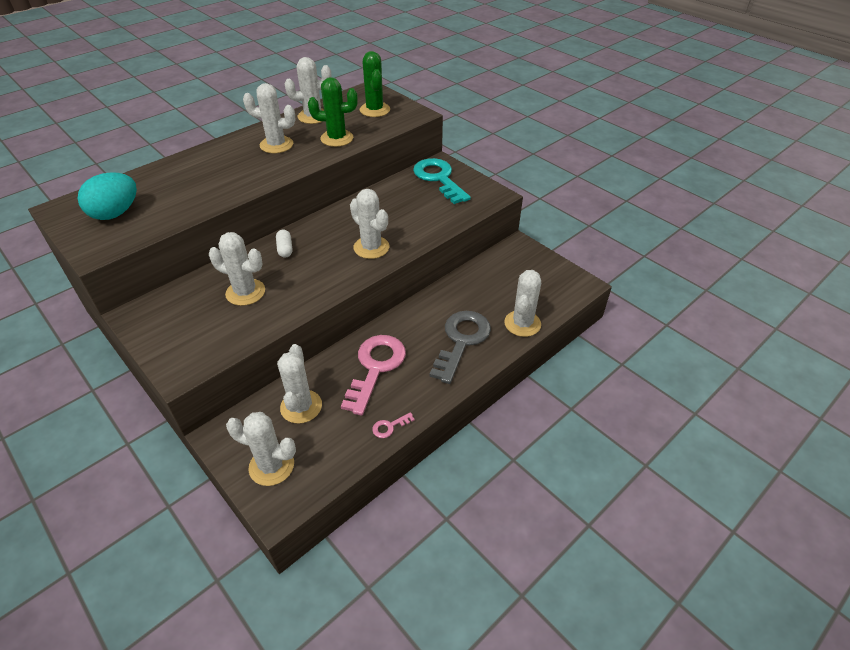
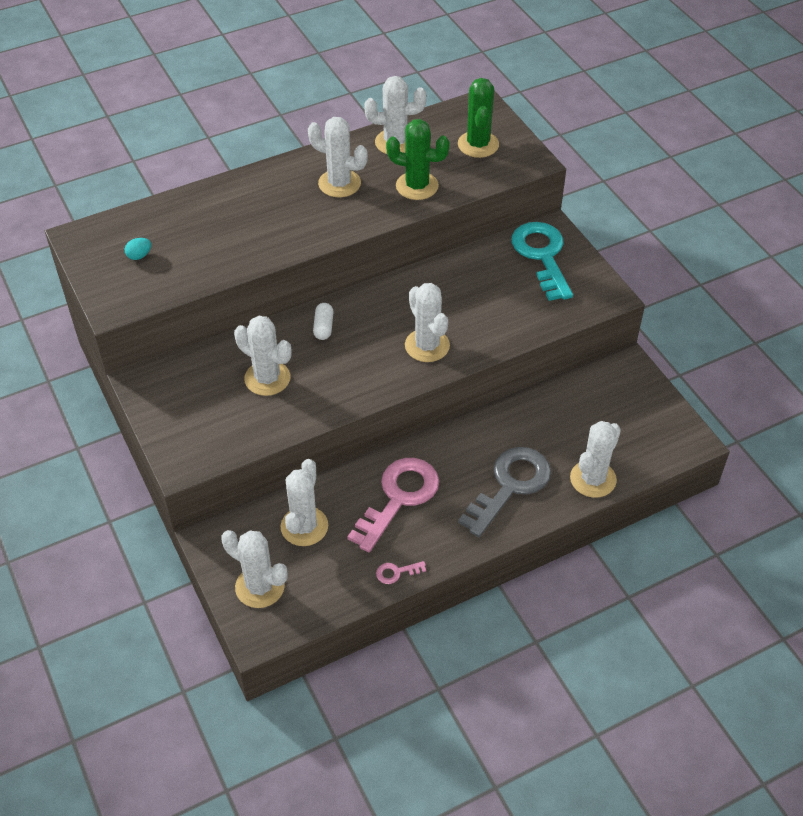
camera: 15 degrees right, 5 degrees up
(116, 213) = (139, 256): turquoise egg -> turquoise egg, size x0.42

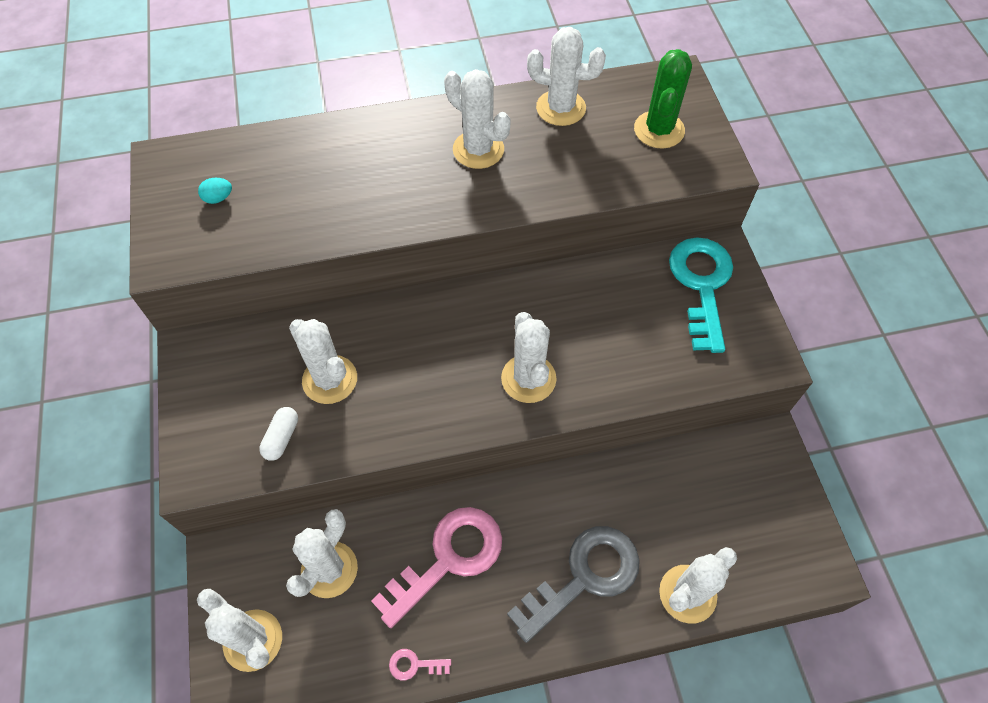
camera: 15 degrees right, 10 degrees up
(323, 327) = (416, 325): white capsule -> white capsule (281, 438)
(417, 186) = (568, 171): green cactus -> none

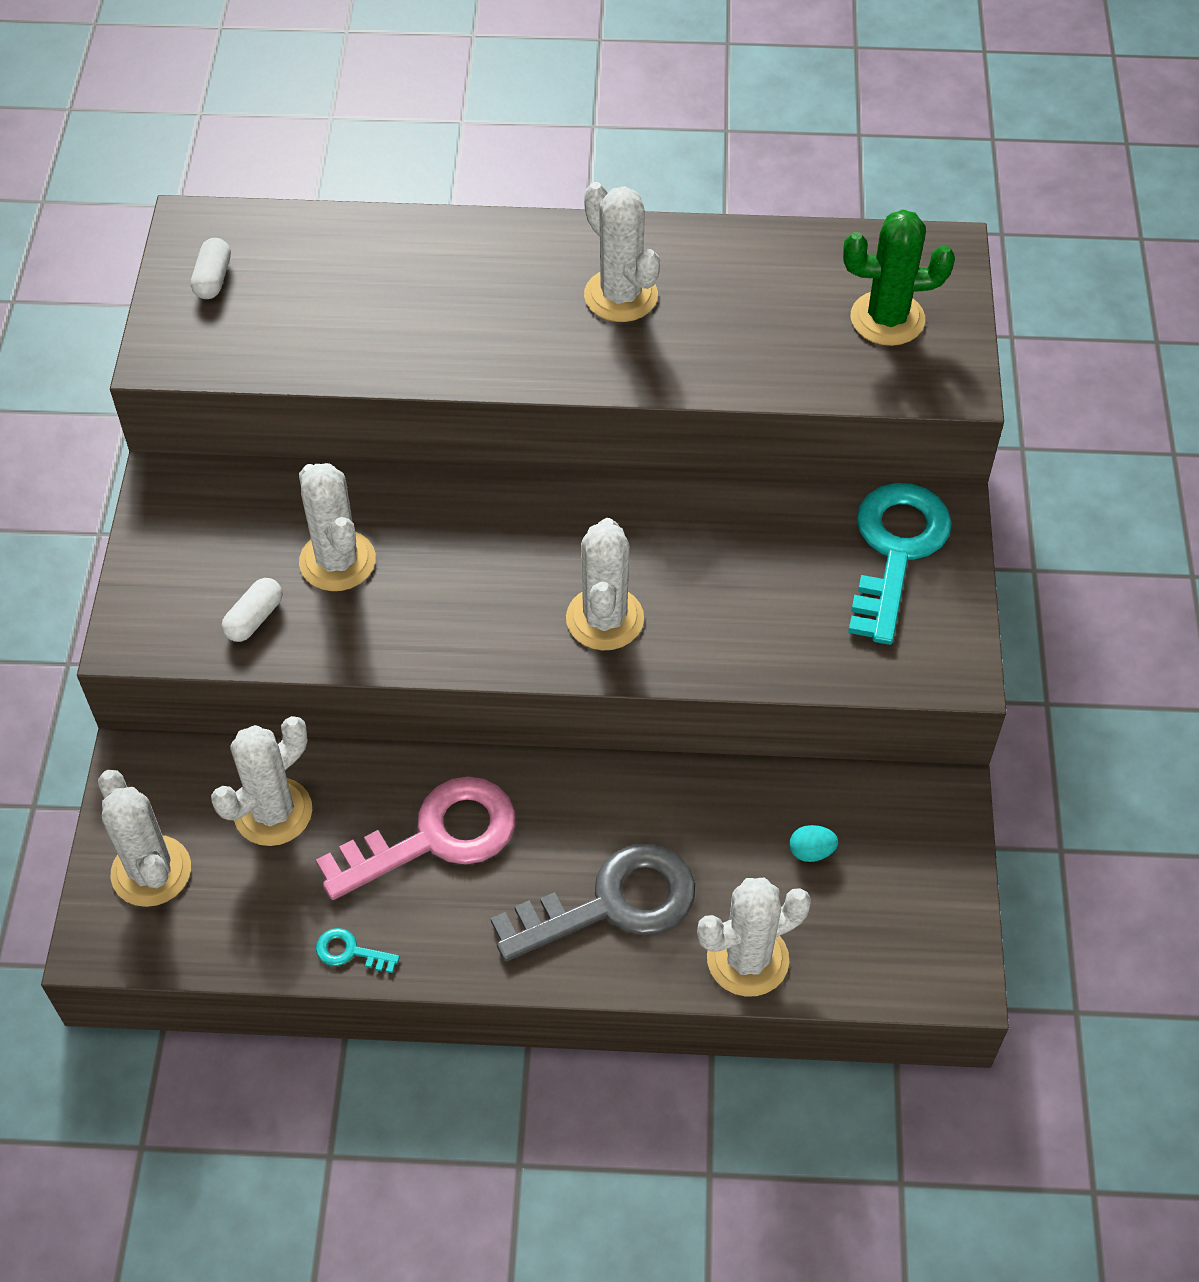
camera: 15 degrees right, 5 degrees down
(187, 195) = (213, 279): none -> white capsule
(218, 198) = (253, 291): turquoise egg -> turquoise egg (811, 851)
(414, 665) = (349, 952): pink key -> turquoise key
(561, 108) = (757, 261): white cactus -> none
(659, 130) = (887, 319): green cactus -> green cactus turned 60 degrees clockwise

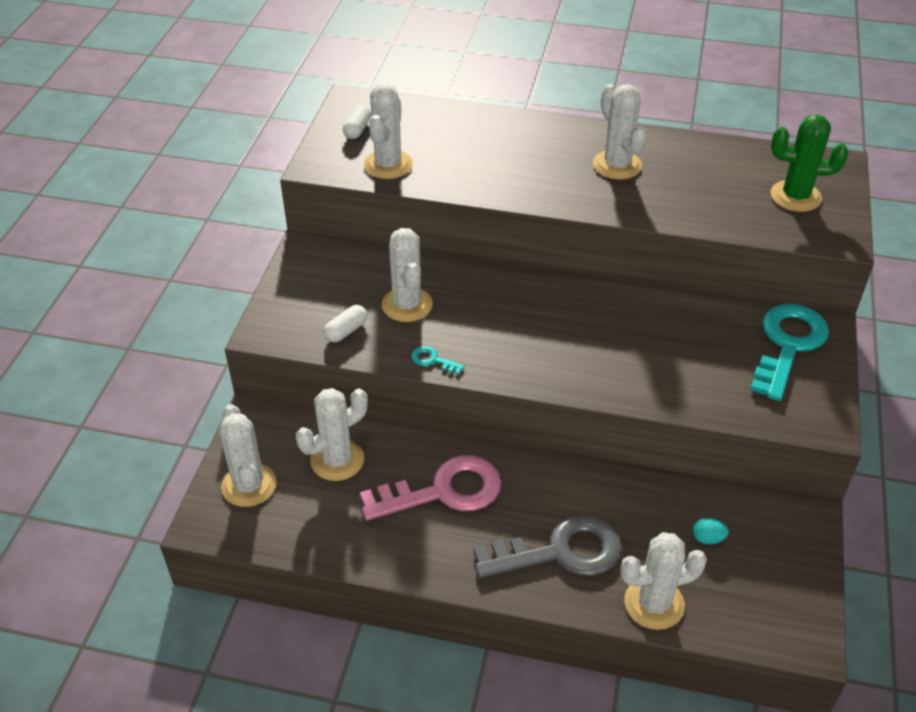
camera: 10 degrees right, 10 degrees down
(349, 952) = (372, 556): turquoise key -> turquoise key (432, 360)
(605, 619) = (580, 360): white cactus -> white cactus (388, 165)

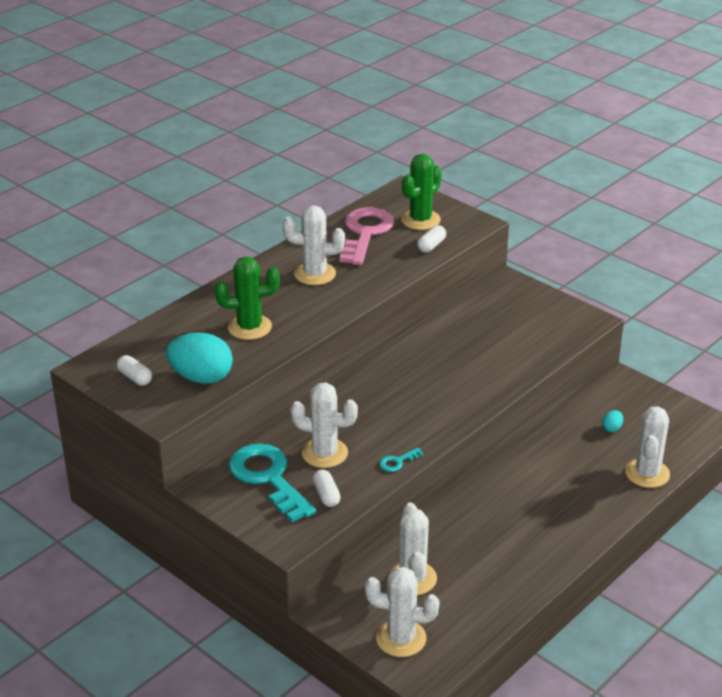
camera: 60 degrees left, 10 degrees down
(388, 165) = (201, 378): white cactus -> turquoise egg
(444, 491) = (485, 532): pink key -> pink key (365, 233)
(490, 161) = (249, 327): none -> green cactus
(561, 551) = (579, 497): grey key -> none
(755, 222) = (431, 246): none -> white capsule
(787, 345) = (513, 303): turquoise key -> turquoise key (268, 478)

